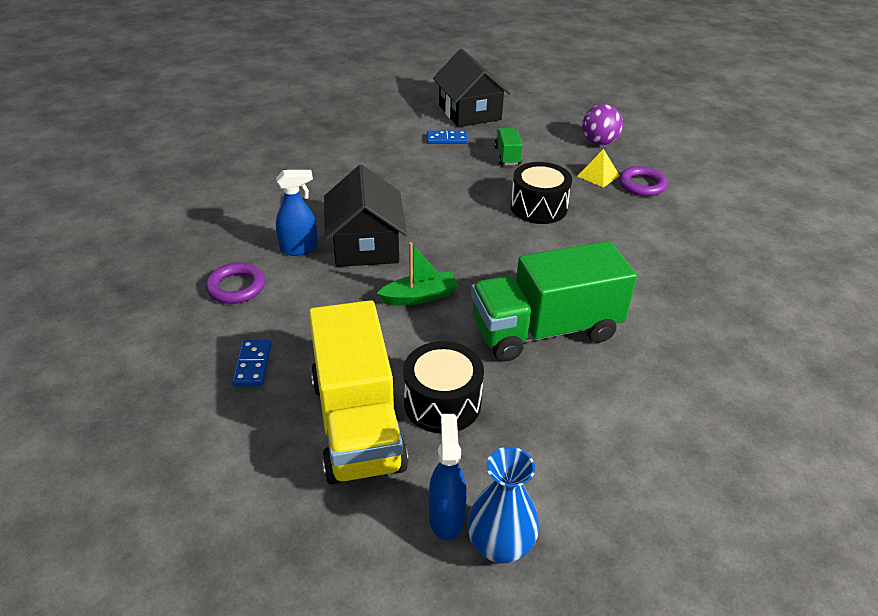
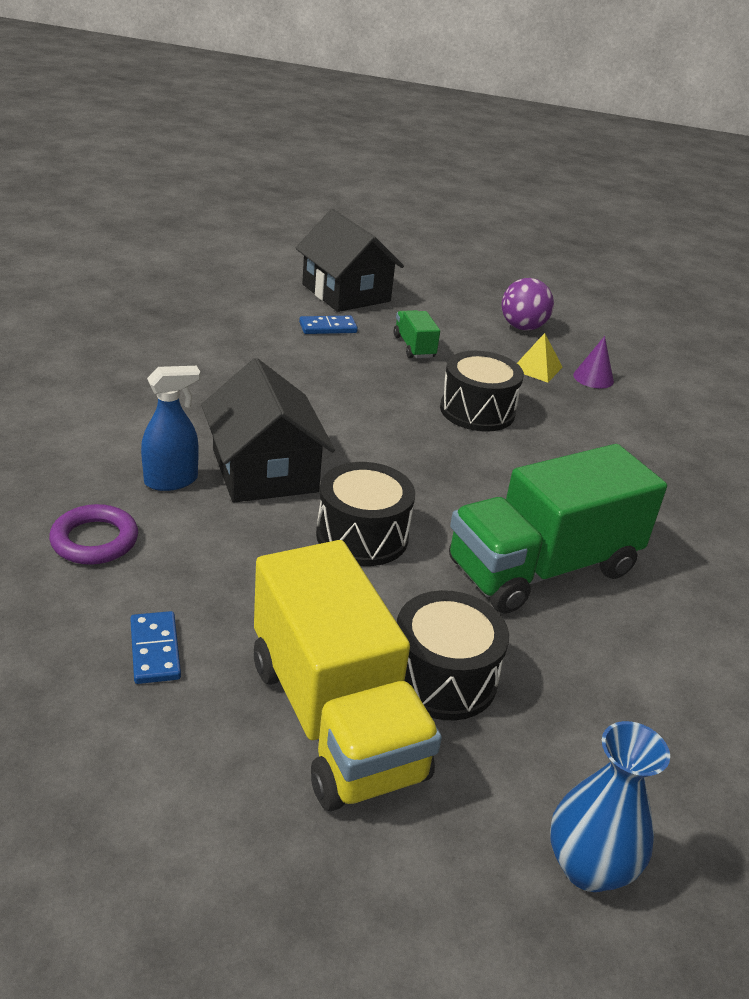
camera: 15 degrees left, 5 degrees down
(419, 297) = (362, 536): green boat -> black drum
(446, 517) = (503, 837): blue spray bottle -> none
(642, 185) = (593, 378): purple ring -> purple cone

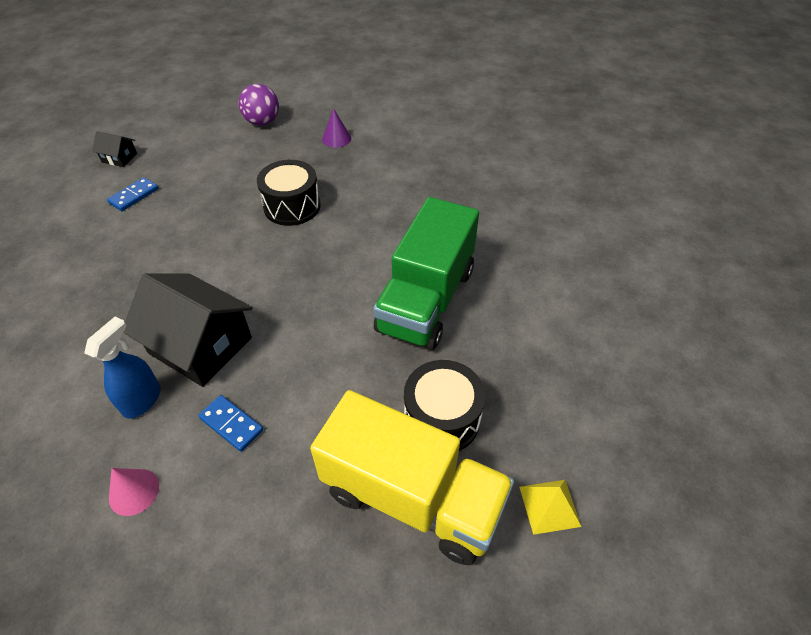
camera: 35 degrees left, 15 degrees up
(94, 540) = (134, 491): purple ring -> pink cone
(155, 650) = (261, 543): blue domino -> blue domino (231, 424)
(346, 293) = (119, 158): black house -> black house, size x0.46
(362, 536) = (308, 351): black drum -> none
(414, 347) = (208, 178): green truck -> none
(536, 368) = (298, 150): yellow pyramid -> yellow pyramid (549, 506)
(588, 867) = (606, 477): blue vase -> none

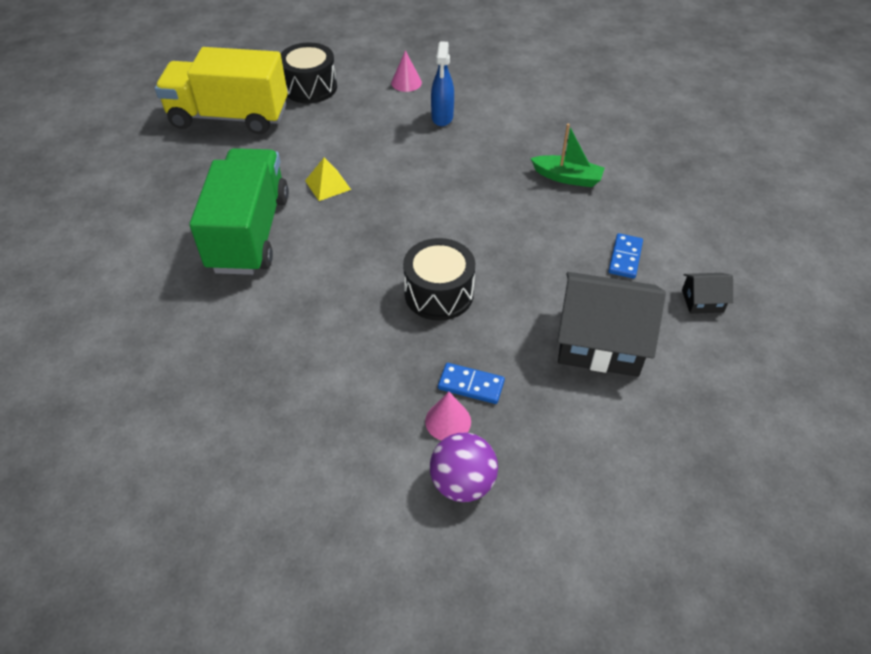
camera: 160 degrees right, 0 degrees up
(97, 276) = (567, 177): none -> green boat
(200, 345) = (429, 154): black house -> black house (600, 341)
(231, 424) = (369, 120): blue domino -> blue domino (471, 385)
(262, 122) = (580, 422): purple ball -> purple ball (462, 483)
(336, 138) = (448, 421): purple cone -> pink cone
(441, 418) = (217, 156): black drum -> black drum (310, 87)
(549, 506) = (136, 132): yellow pyramid -> yellow pyramid (328, 185)

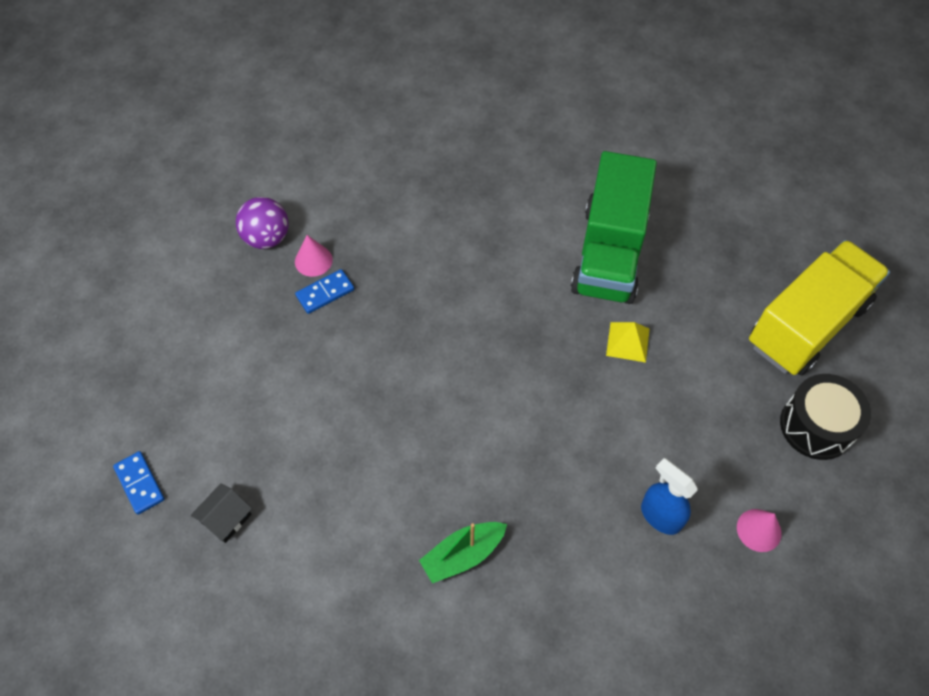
camera: 130 degrees right, 10 degrees up
(250, 233) = (609, 253): green truck -> green truck turned 60 degrees clockwise
(439, 293) = (423, 333): black drum -> none
(600, 341) = (273, 403): black house -> none
(625, 257) = (324, 504): blue domino -> blue domino (140, 483)

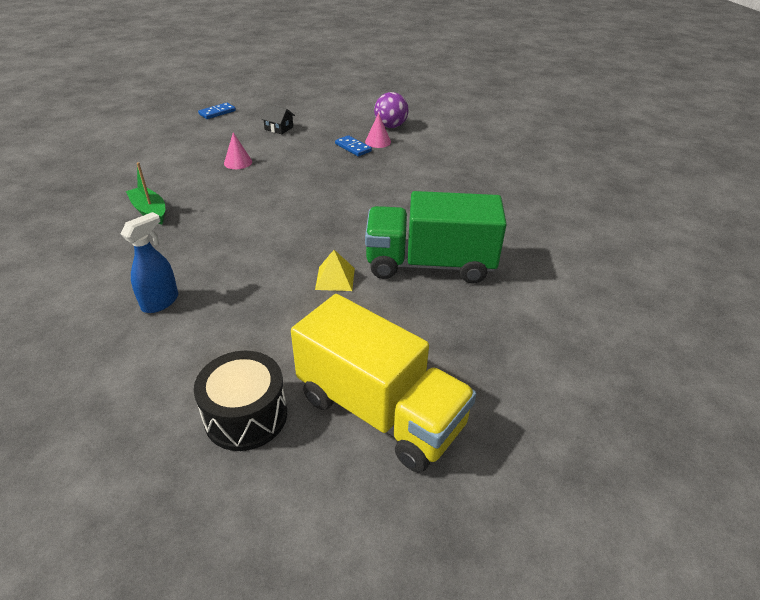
camera: 80 degrees right, 20 degrees down
(226, 518) = (192, 135): black house -> black house (279, 128)
(759, 530) = (133, 366): pink cone -> pink cone (238, 162)

